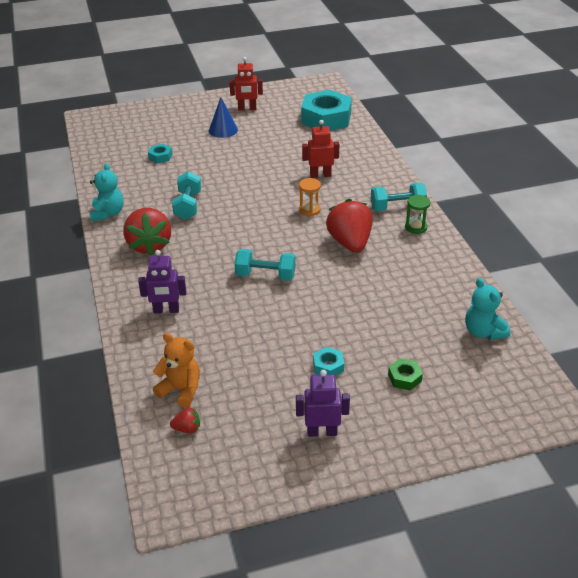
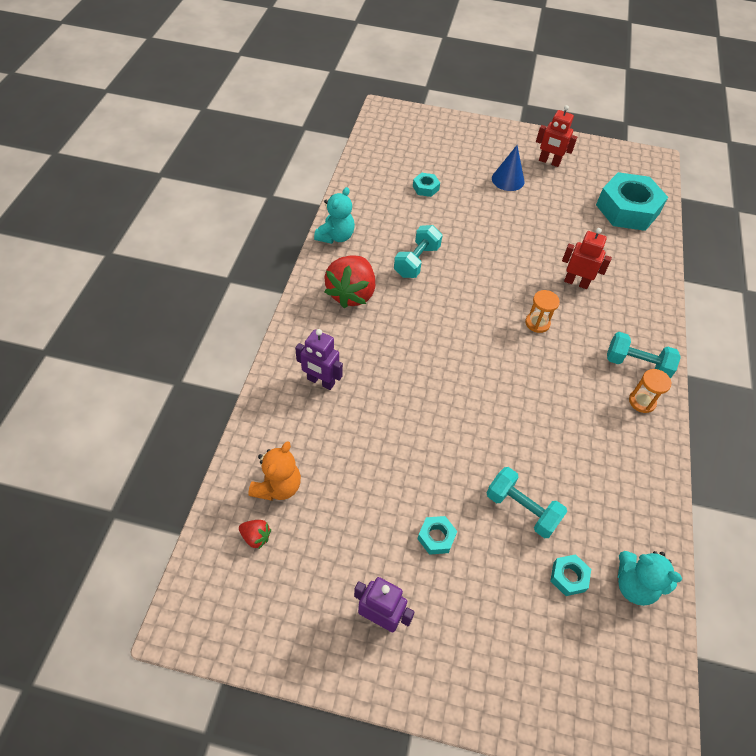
camera: 25 degrees right, 15 degrees up
(181, 390) = (277, 486): orange teddy bear -> orange teddy bear turned 60 degrees clockwise
(265, 275) = (441, 386): turquoise dumbbell -> turquoise dumbbell (522, 509)
(350, 243) = (555, 387): red strawberry -> none
(404, 378) = (507, 598): green nut -> none
(416, 227) = (642, 401): green hourglass -> orange hourglass
(437, 347) = (568, 577): none -> turquoise nut
(483, 332) = (634, 585): turquoise teddy bear -> turquoise teddy bear turned 60 degrees counterclockwise

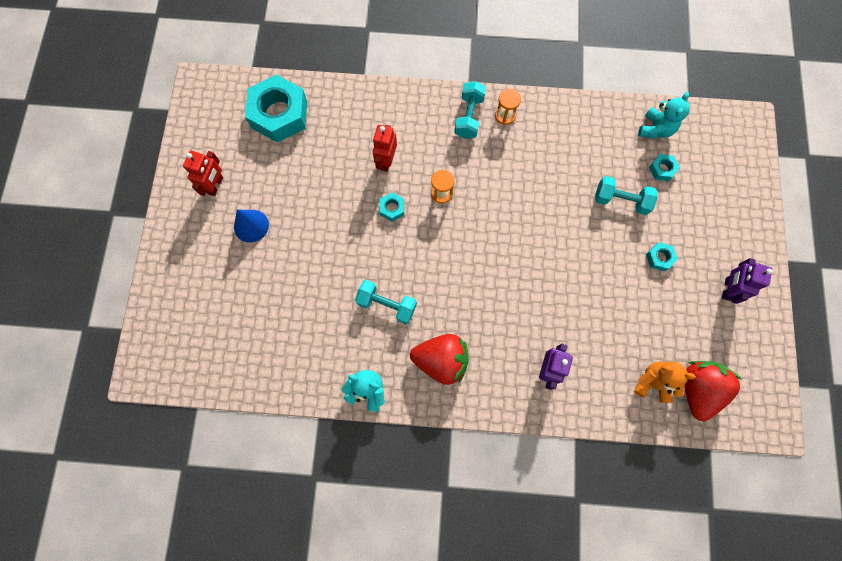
camera: 95 degrees left, 20 degrees up
(256, 537) = (697, 389): red strawberry -> red strawberry, size x2.31
(425, 188) = (277, 308): turquoise nut -> turquoise nut (392, 208)
(522, 509) = (621, 200): turquoise dumbbell -> turquoise dumbbell turned 75 degrees clockwise

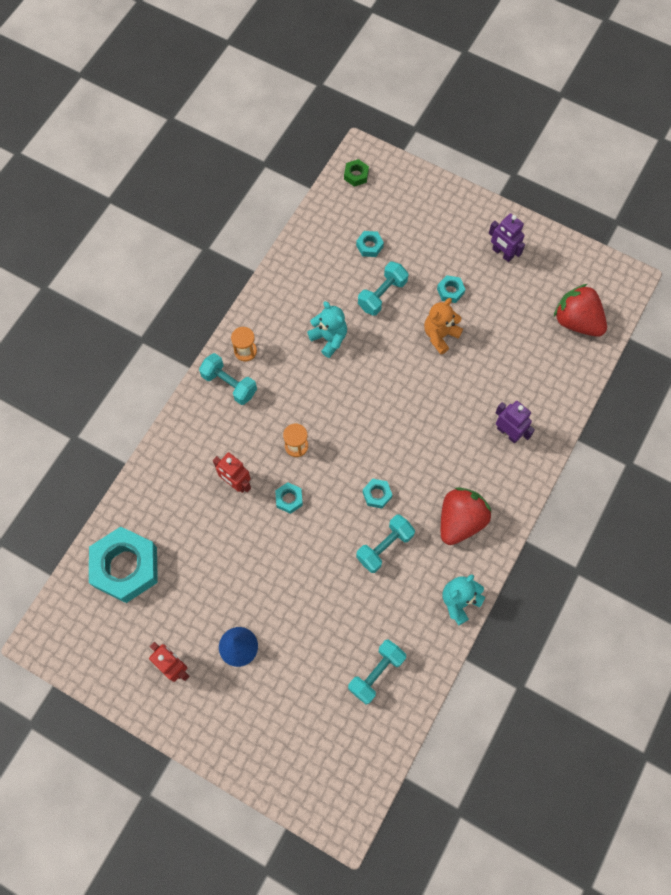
camera: 65 degrees left, 5 degrees down
(273, 346) = (376, 673): none -> turquoise dumbbell
(430, 278) = (377, 495): none -> turquoise nut
(653, 382) = (556, 353): orange teddy bear -> orange teddy bear (440, 335)
(655, 129) = (328, 231): turquoise teddy bear -> turquoise teddy bear (329, 339)
(725, 127) = (356, 175): none -> green nut

